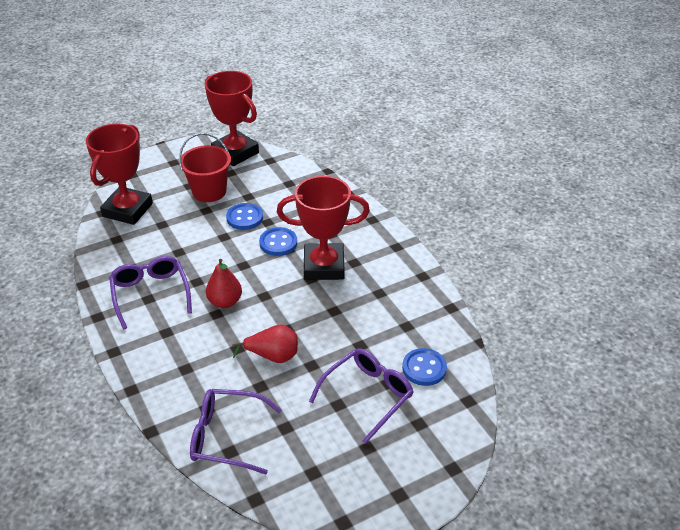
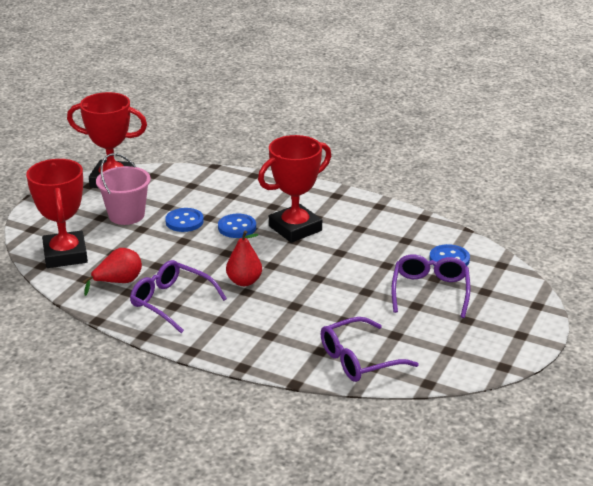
camera: 35 degrees left, 10 degrees down
(209, 192) = (126, 215): red bucket -> pink bucket
(273, 356) = (329, 298): red pear -> red pear (118, 282)

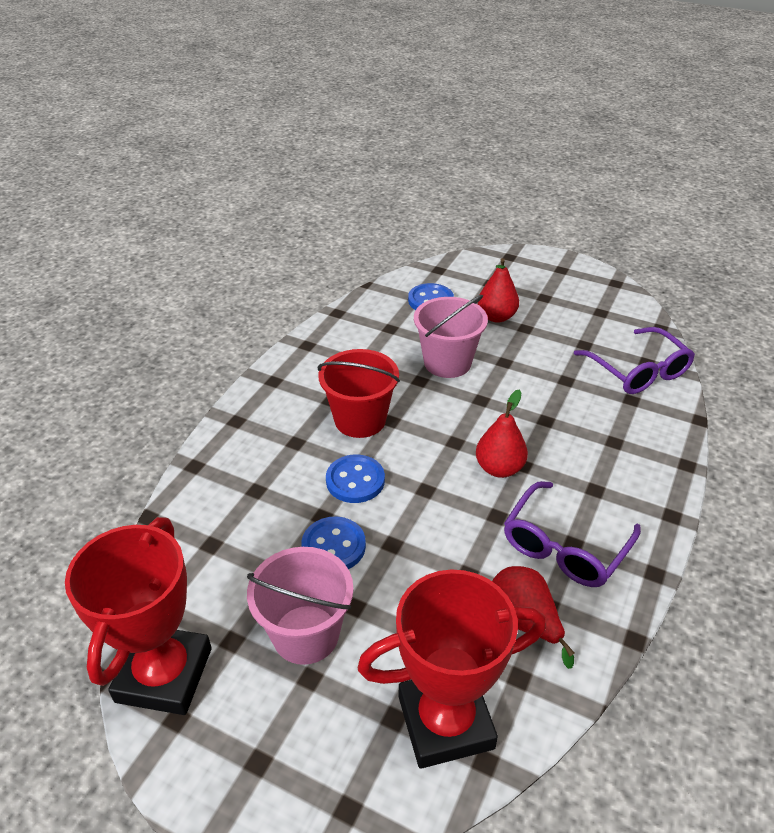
camera: 90 degrees left, 10 degrees up
(295, 228) = (360, 420): red trophy -> red bucket
(362, 265) = (447, 362): none -> pink bucket
(430, 291) = (496, 317): purple glasses -> red pear

